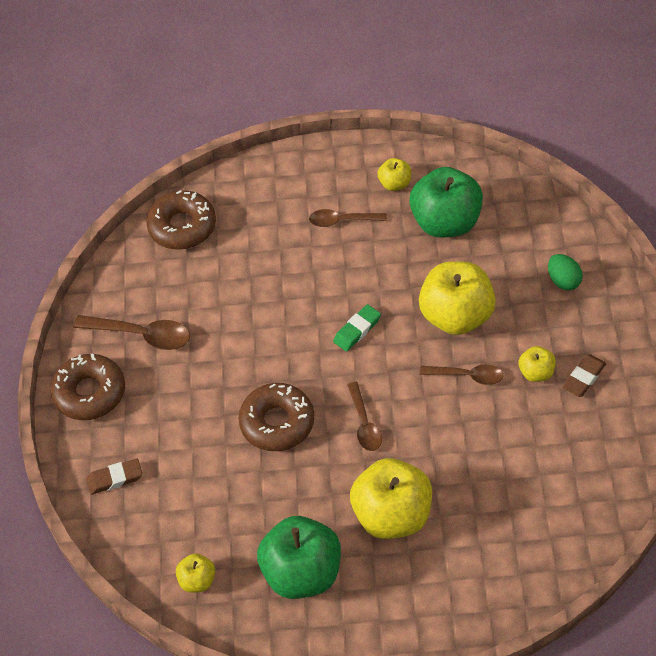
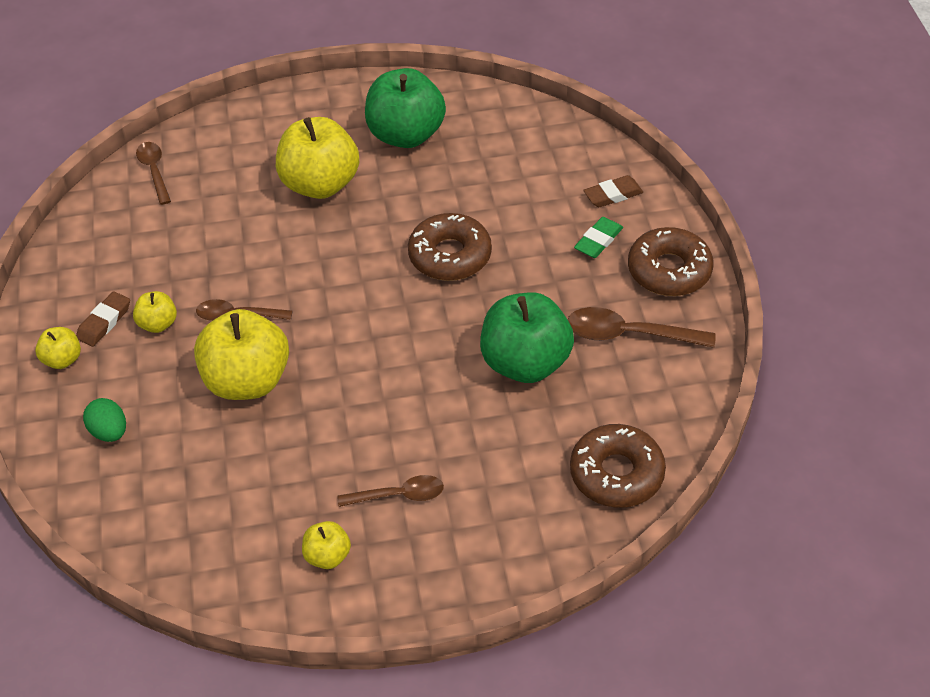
camera: 170 degrees right, 5 degrees down
(197, 580) = (506, 123): yellow apple -> yellow apple (62, 359)
(357, 330) = (368, 356): green eraser -> green eraser (598, 241)
(364, 424) = (353, 261): brown spoon -> brown spoon (154, 171)
(446, 222) = (256, 502): green apple -> green apple (525, 363)

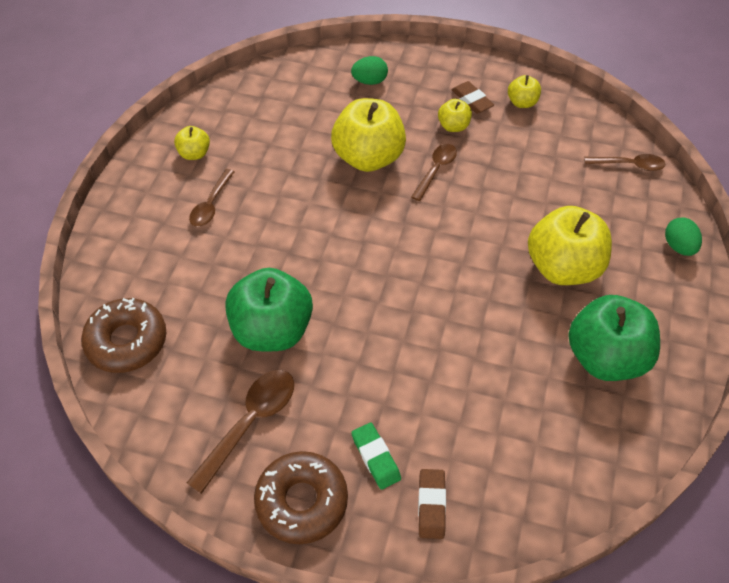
camera: 115 degrees right, 5 degrees up
(62, 359) = (448, 74): yellow apple -> yellow apple (522, 102)
(250, 117) = (678, 246): none -> green egg
(450, 255) = (423, 327): brown donut -> none

